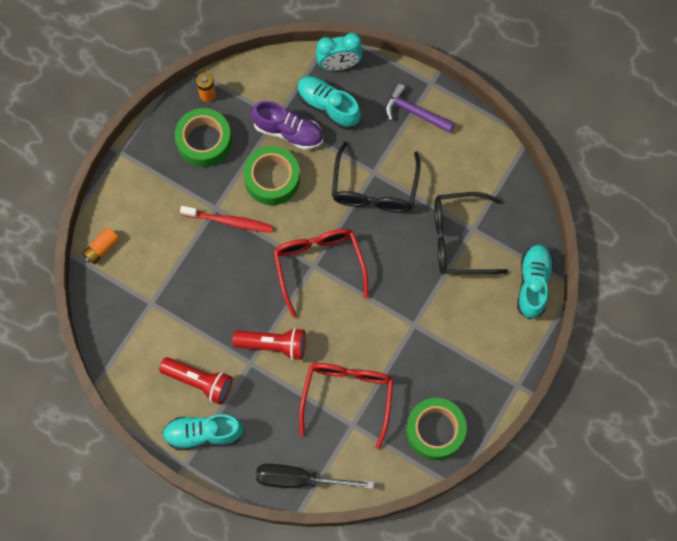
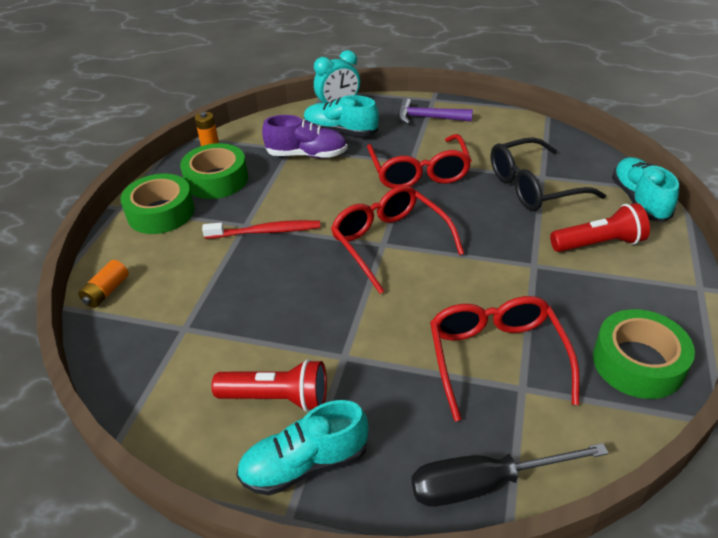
camera: 15 degrees left, 30 degrees down
(272, 179) = (303, 189): green tape -> green tape (161, 212)
(273, 345) = (367, 329): red flashlight -> red flashlight (598, 244)
(374, 189) = (419, 172): black glasses -> red glasses

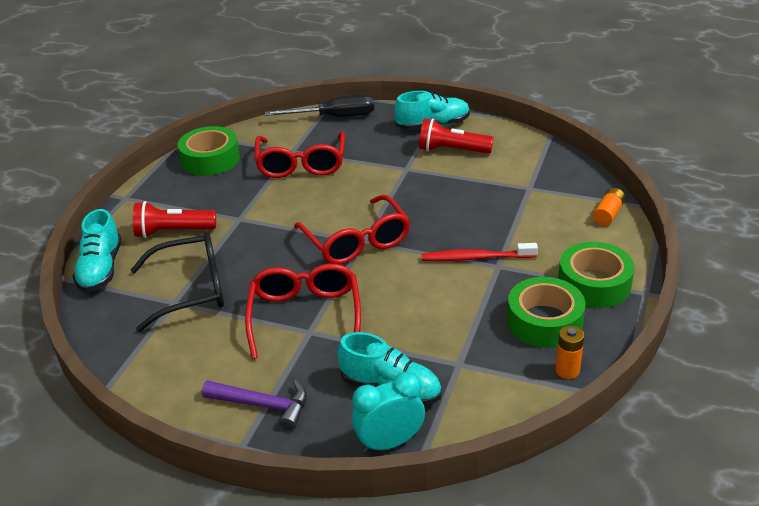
camera: 175 degrees left, 5 degrees down
(307, 155) = (436, 351): purple shoe -> none

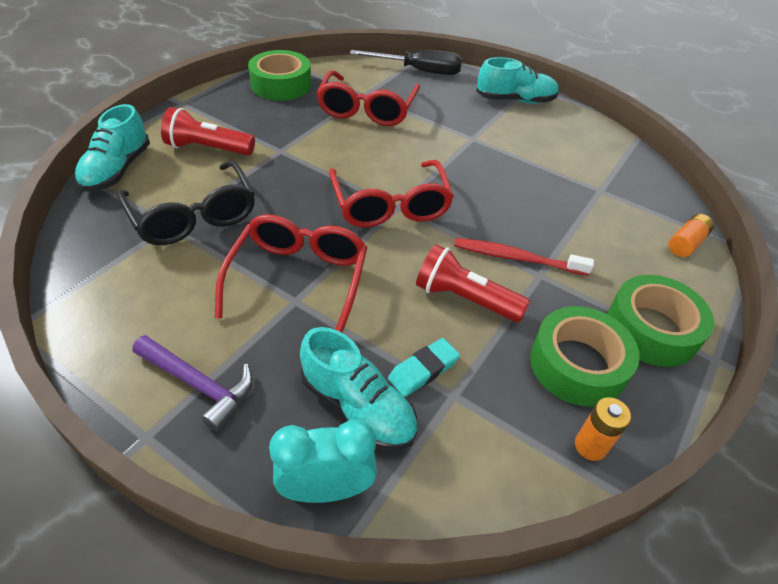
camera: 10 degrees right, 10 degrees up
(192, 290) = (194, 216): black glasses -> black glasses turned 60 degrees clockwise
(430, 353) = (423, 370): none -> turquoise eraser
(452, 150) = (527, 130): red flashlight -> red flashlight (465, 298)

